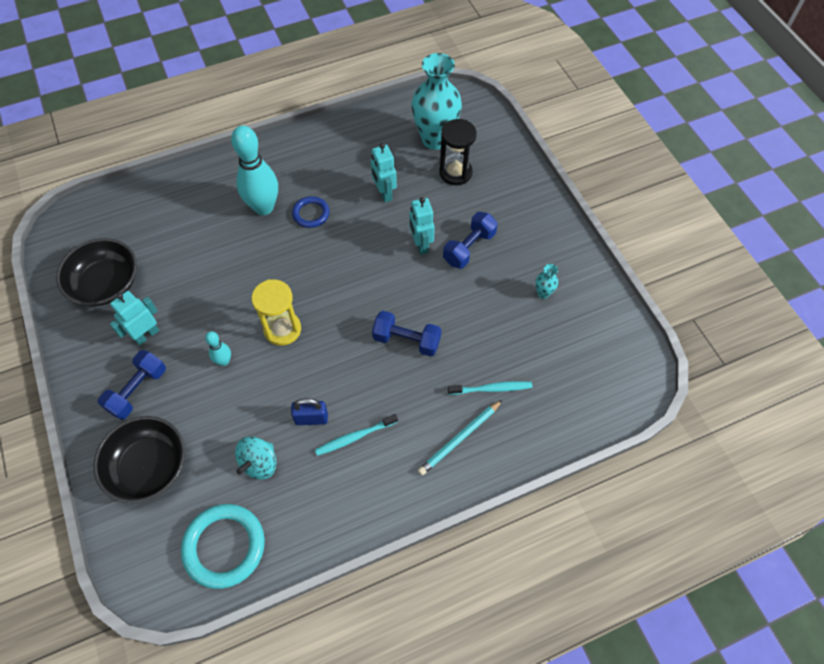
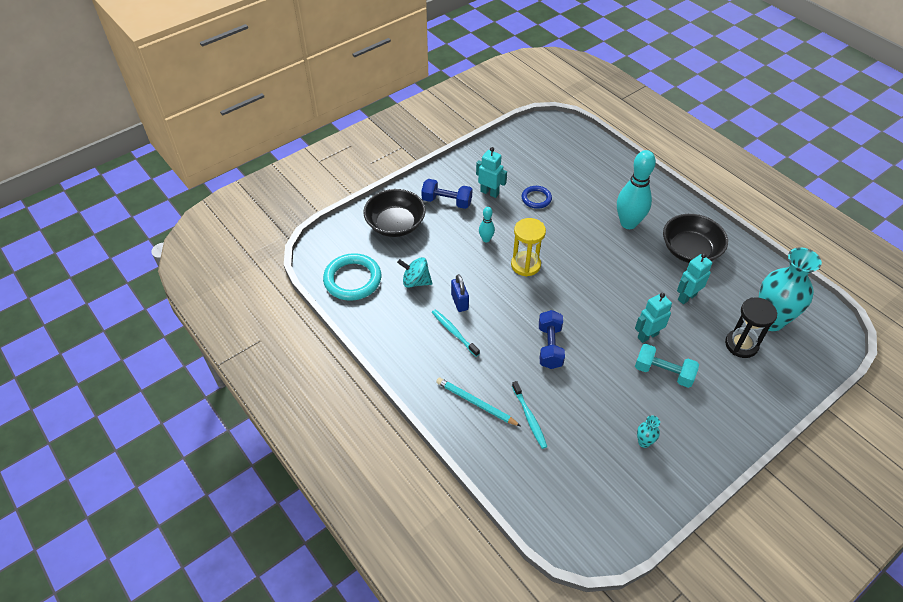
camera: 75 degrees right, 10 degrees down
(106, 284) = (519, 160): black bowl -> black bowl (690, 250)
(311, 214) = (638, 254): blue ring -> blue ring (536, 199)
(469, 248) = (663, 372): blue dumbbell -> turquoise dumbbell

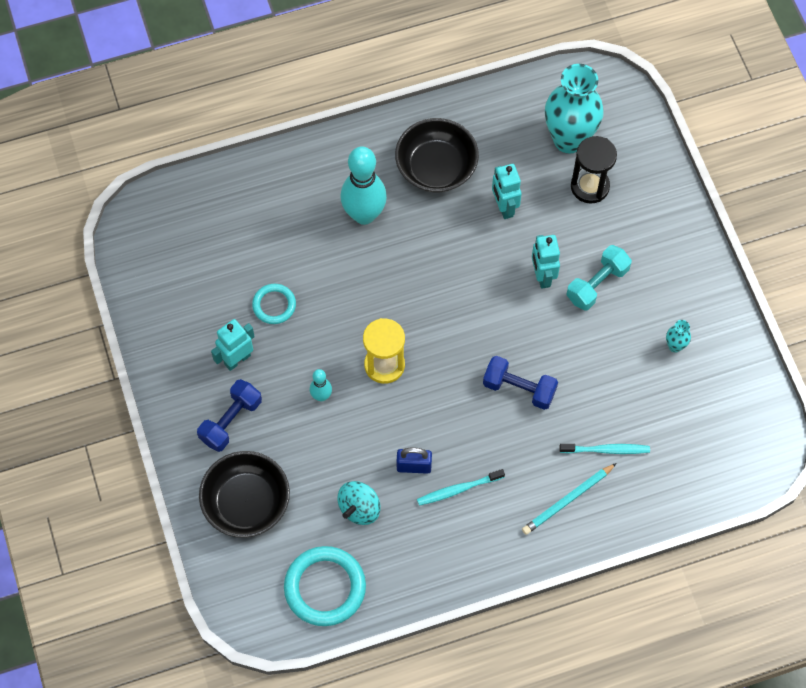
camera: 70 degrees left, 15 degrees up
(536, 199) = (274, 305): blue ring -> turquoise ring

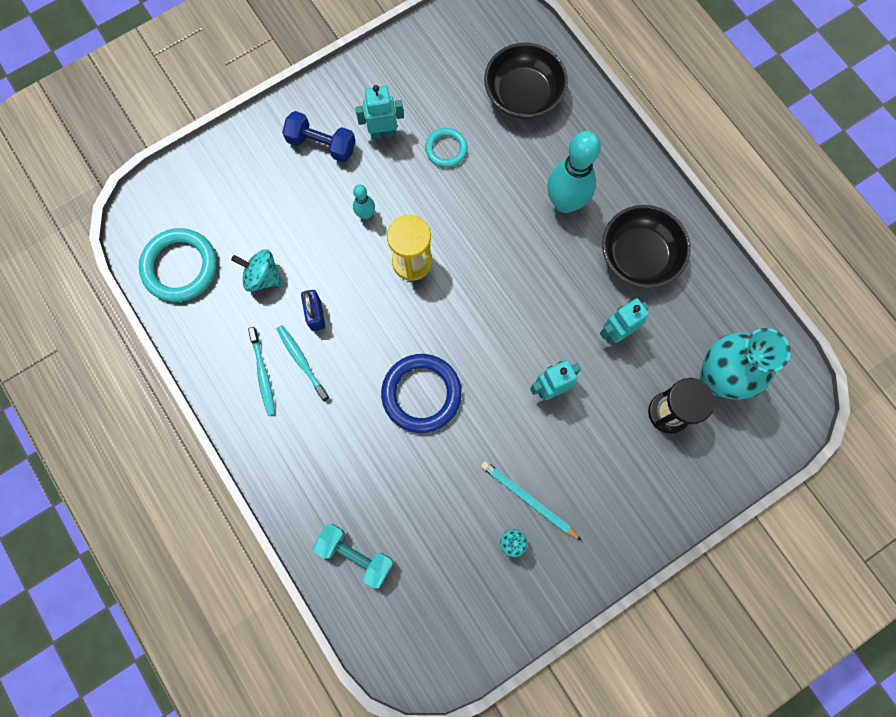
camera: 75 degrees right, 10 degrees up
(237, 359) = (383, 133): turquoise robot -> turquoise robot turned 45 degrees counterclockwise
(246, 502) = (246, 179): black bowl -> black bowl (523, 95)
(519, 388) = (421, 394): blue dumbbell -> blue ring
(568, 500) = (315, 469): turquoise pencil -> turquoise pencil (528, 500)
(597, 284) = (558, 445): turquoise dumbbell -> turquoise dumbbell (355, 554)
(606, 450) = (377, 496): turquoise toothbrush -> turquoise toothbrush (263, 374)

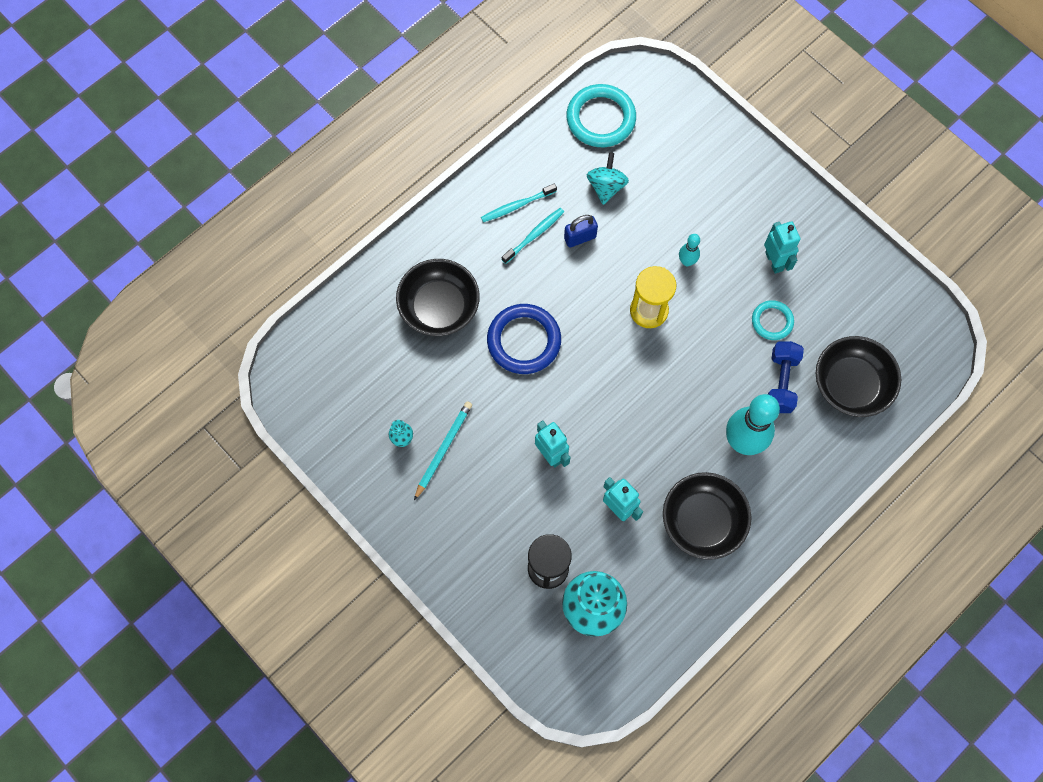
camera: 80 degrees right, 5 degrees down
(321, 144) = (748, 209): blue dumbbell -> blue dumbbell (780, 382)
(355, 554) = (373, 311): turquoise dumbbell -> none
(365, 478) = (439, 307): none -> black bowl

